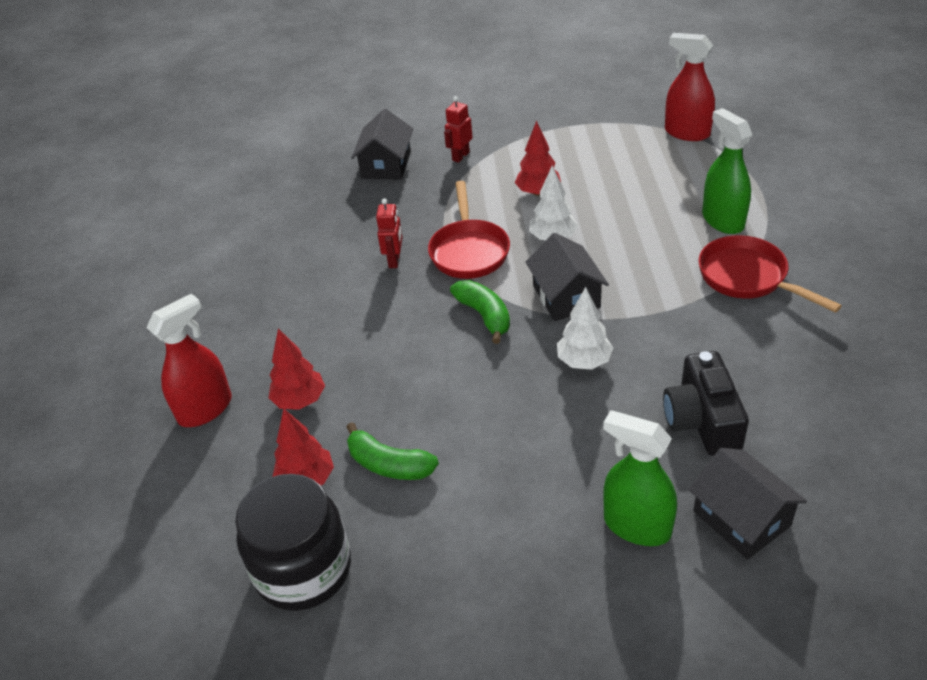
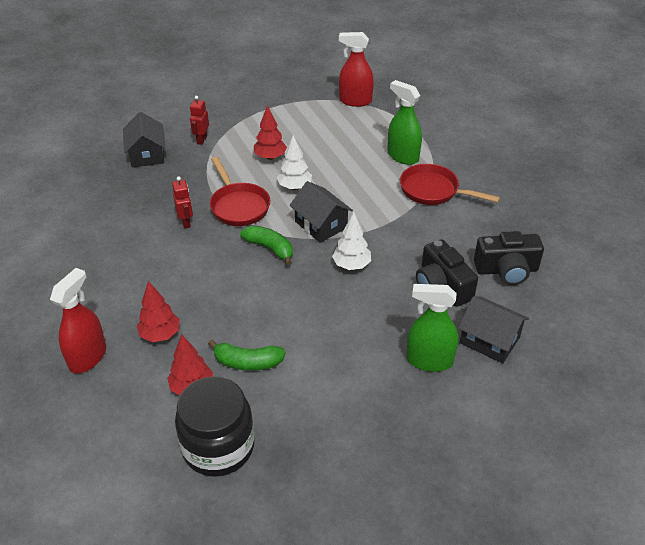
camera: 25 degrees left, 0 degrees up
(813, 417) = (506, 270): none -> black camera

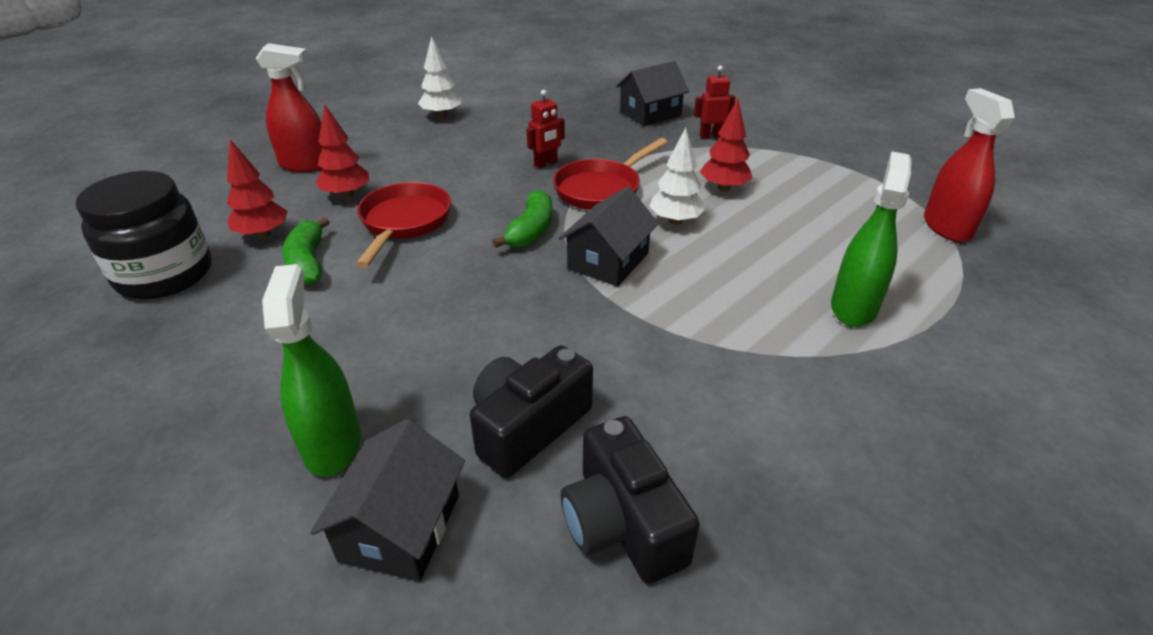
camera: 70 degrees right, 5 degrees down
(351, 265) = (532, 309): white tree -> white tree (442, 115)
(433, 191) = (790, 364): red pan -> red pan (404, 223)

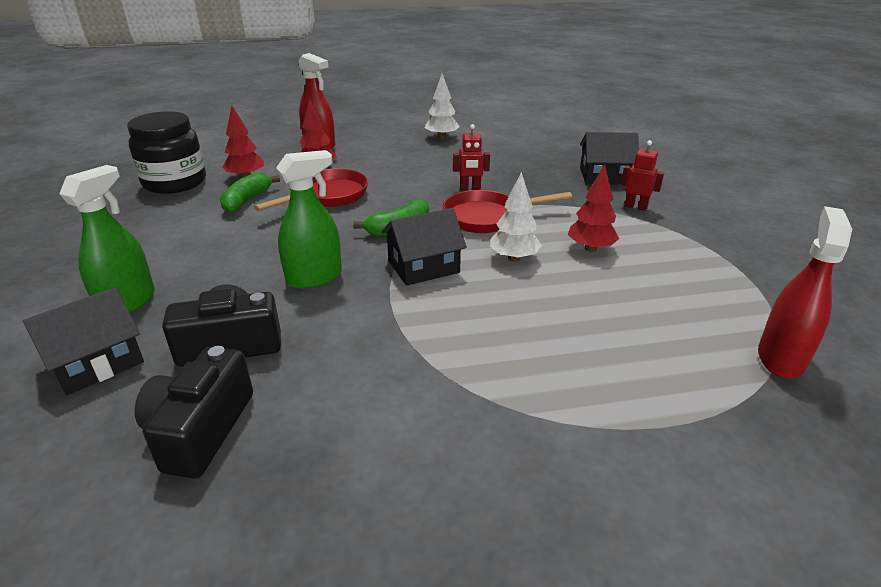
camera: 35 degrees right, 5 degrees down
(853, 307) = (577, 380): green spray bottle -> green spray bottle (314, 277)

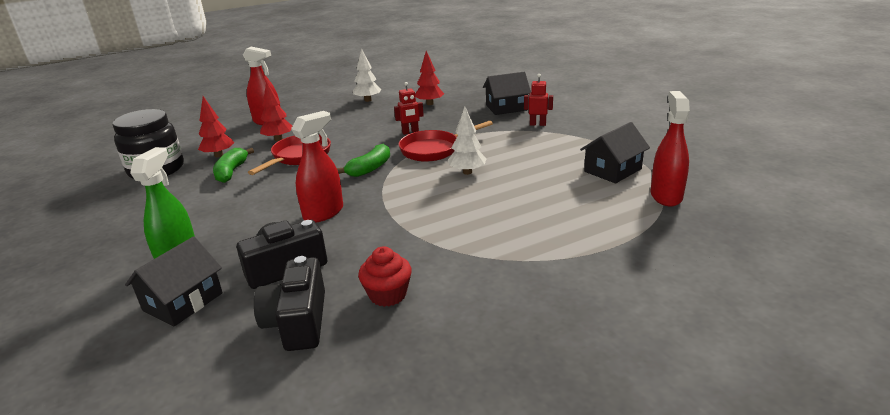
camera: 15 degrees left, 5 degrees down
(314, 277) = (323, 213): green spray bottle -> red spray bottle
(326, 420) = (388, 295): none -> red cupcake
(423, 266) = (403, 190): black house -> black house (612, 170)
(590, 248) = (518, 156): red tree -> red tree (429, 103)

